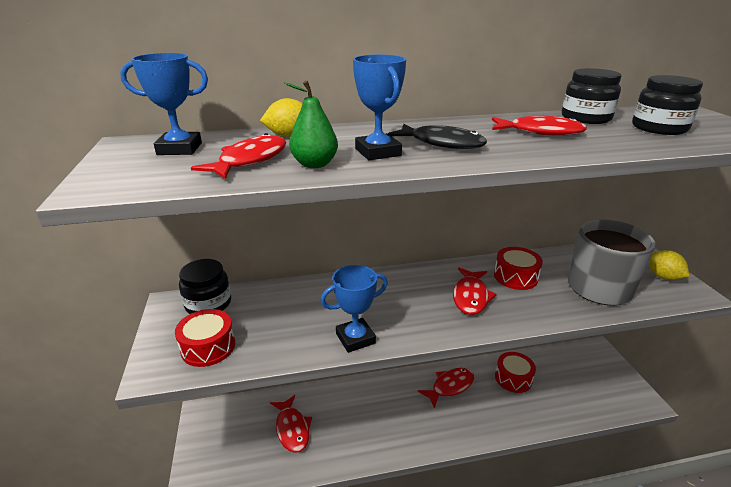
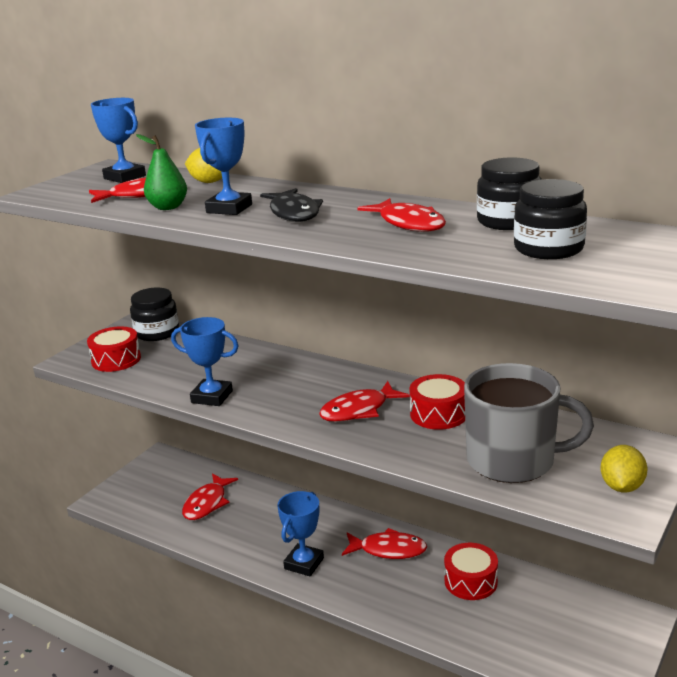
camera: 45 degrees right, 5 degrees down
(417, 430) = (304, 563): none -> blue trophy

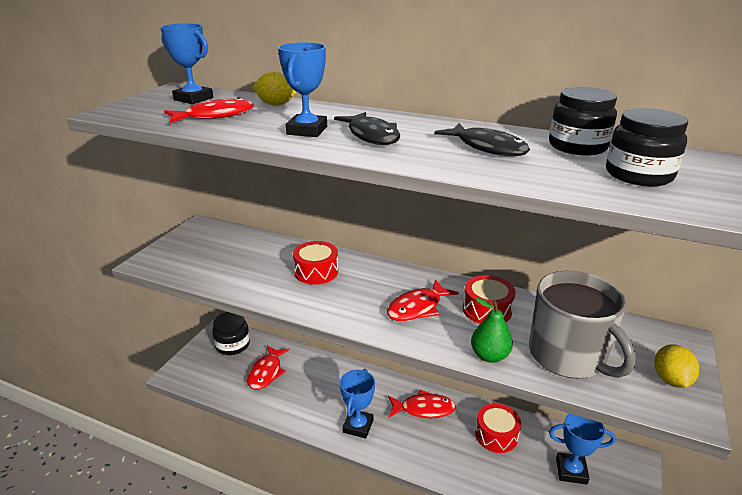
camera: 10 degrees left, 5 degrees up
(116, 360) = (188, 261): red drum -> red drum (316, 271)
(157, 332) = (220, 234): black jar -> black jar (233, 345)
(168, 207) = (246, 128): green pear -> green pear (489, 356)
(212, 397) = (284, 297): blue trophy -> blue trophy (571, 471)
(409, 223) = (487, 147): red fish -> black fish
(513, 460) = (568, 356): grey mug -> grey mug turned 60 degrees clockwise

